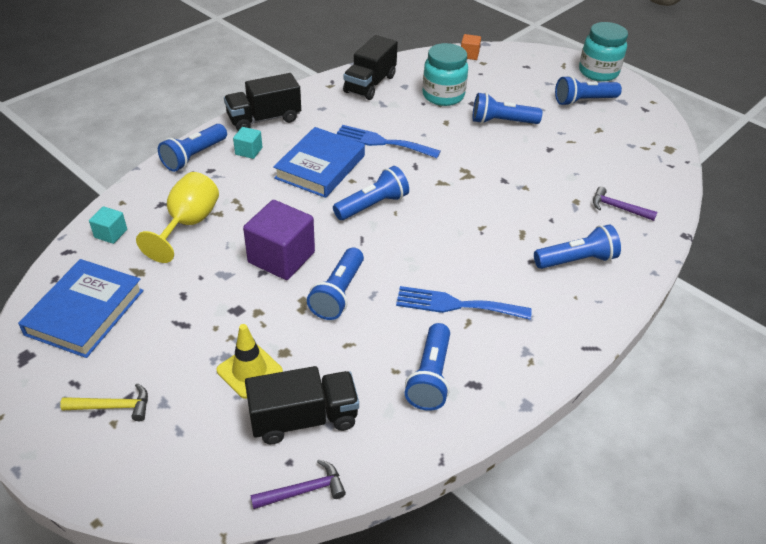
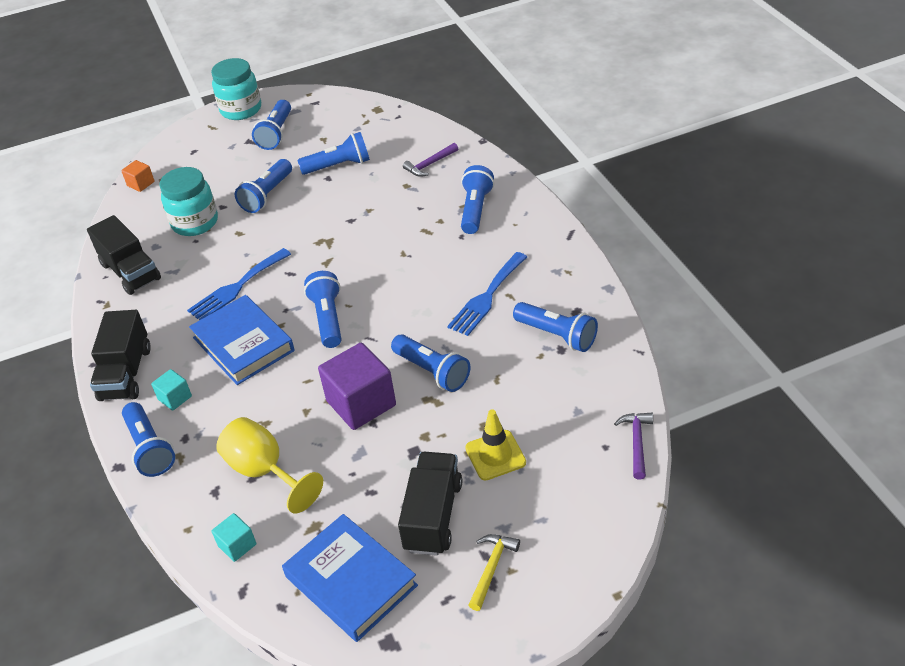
camera: 60 degrees left, 0 degrees up
(304, 419) = (565, 427): black truck -> black truck (433, 516)
(570, 150) = (338, 166): none -> blue flashlight

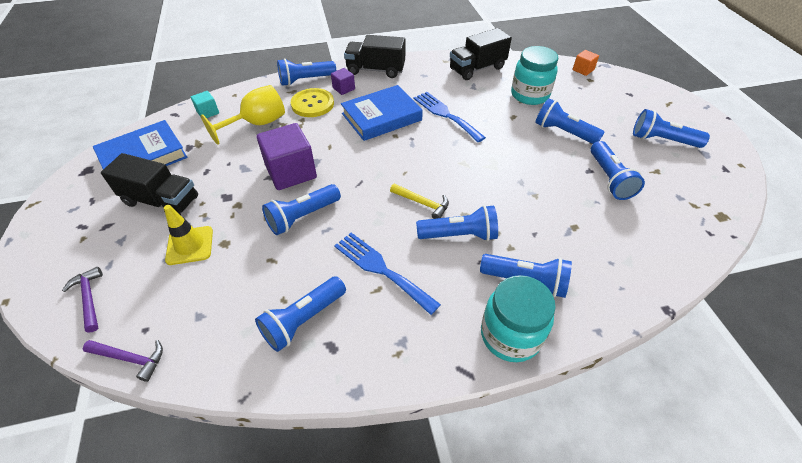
camera: 95 degrees right, 5 degrees up
(175, 398) = (343, 88): turquoise cube -> purple cube
(214, 422) = (312, 104): none -> yellow button
(241, 110) = (700, 120): turquoise jar -> turquoise jar (510, 335)
(328, 318) = (392, 160): blue flashlight -> blue flashlight (459, 235)
(429, 164) = (613, 250): purple hammer -> purple hammer (89, 298)
(491, 568) = (93, 227): yellow hammer -> yellow hammer (422, 203)

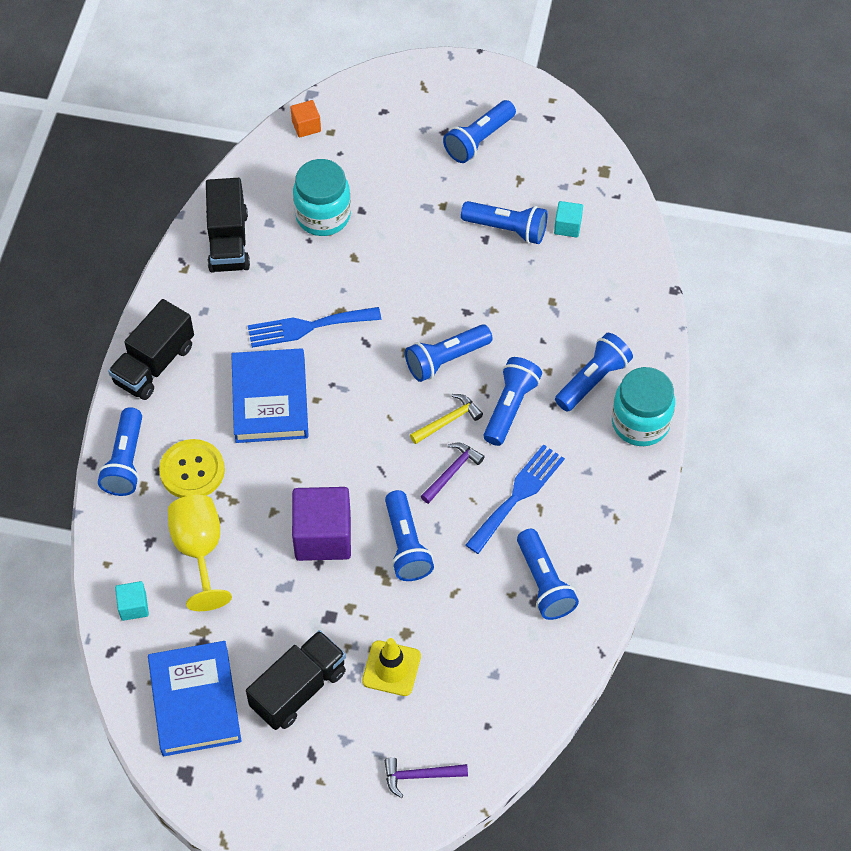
camera: 65 degrees left, 10 degrees up
(130, 358) = (516, 741): purple hammer -> purple hammer (452, 472)
(343, 88) = (177, 420): purple cube -> none
(381, 269) = (518, 495): blue fork -> blue fork turned 150 degrees clockwise
(563, 132) = (412, 223): blue flashlight -> blue flashlight (446, 359)
(649, 212) = (567, 226): none -> turquoise cube

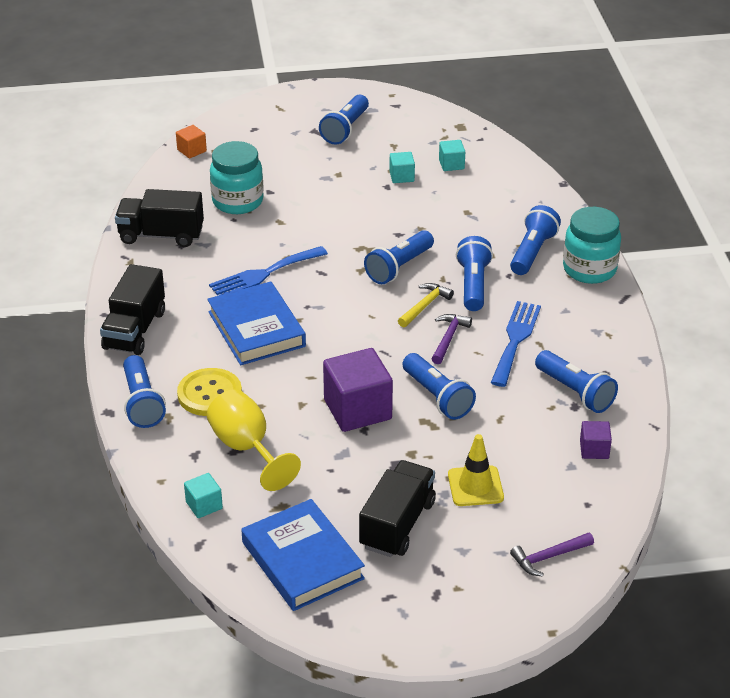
camera: 20 degrees left, 20 degrees down
(228, 241) = (161, 235): black truck -> black truck turned 120 degrees clockwise
(507, 229) = (401, 176): blue flashlight -> turquoise cube
(526, 662) = (594, 450): none -> purple cube

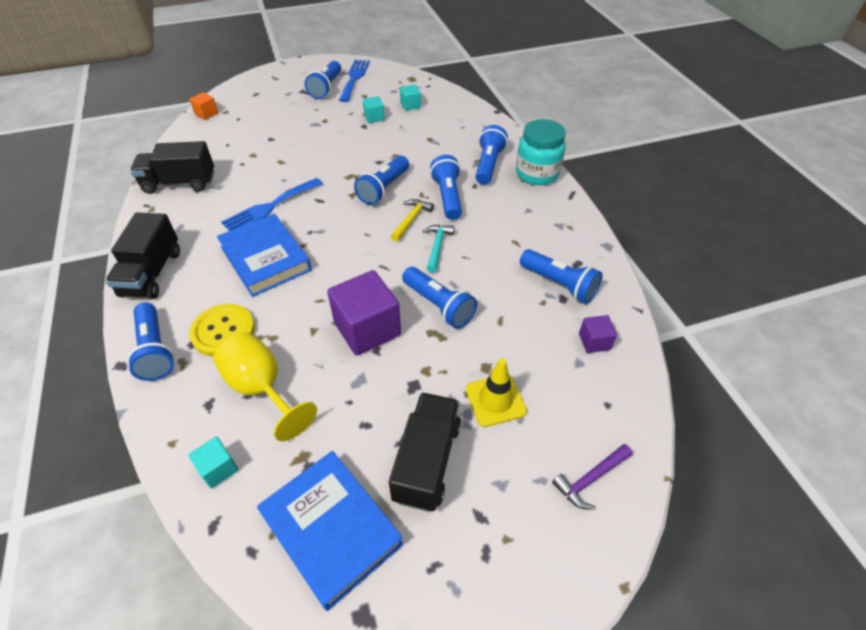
camera: 10 degrees left, 10 degrees up
(237, 201) = (245, 149): turquoise jar -> none
(448, 338) = (437, 246): purple hammer -> turquoise hammer
(515, 340) = (494, 241): blue fork -> blue fork (354, 78)

